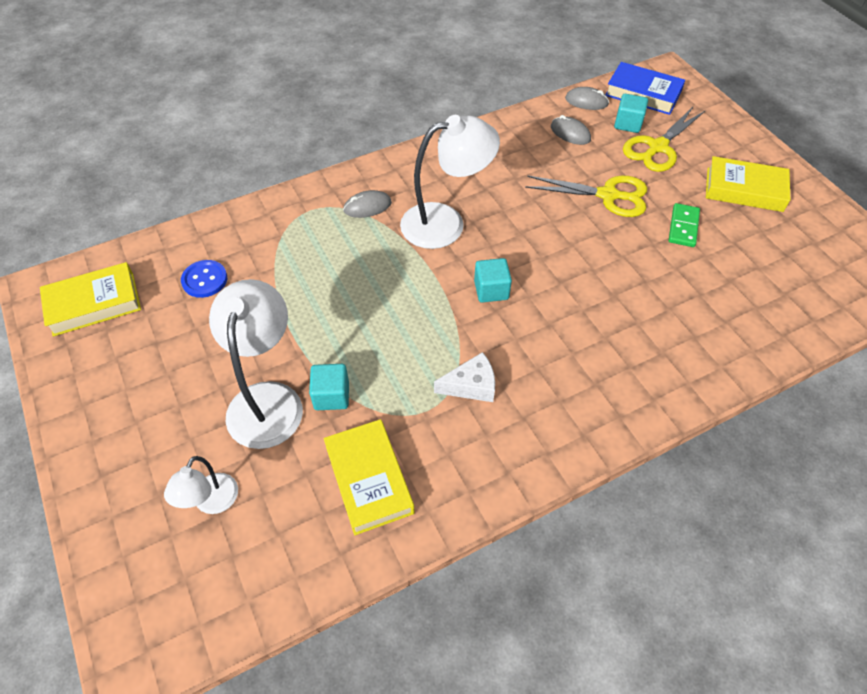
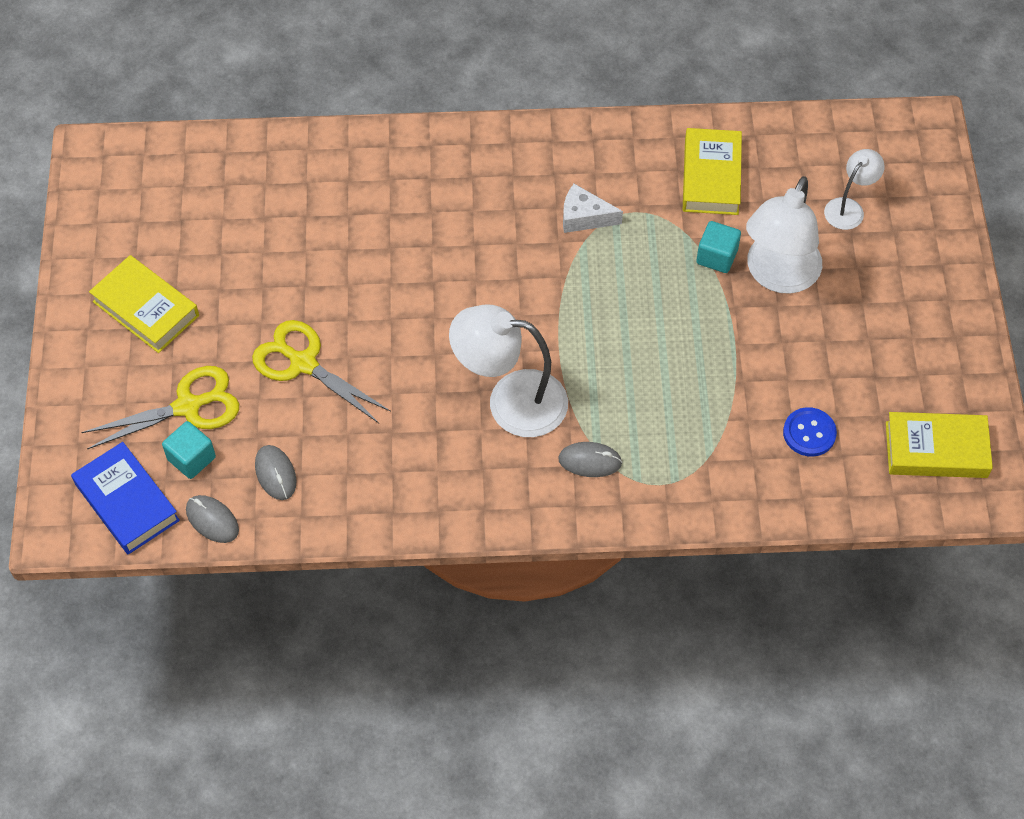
camera: 155 degrees left, 5 degrees up
(491, 290) = (509, 301): turquoise cube -> none
(683, 227) = (256, 291): green domino -> none

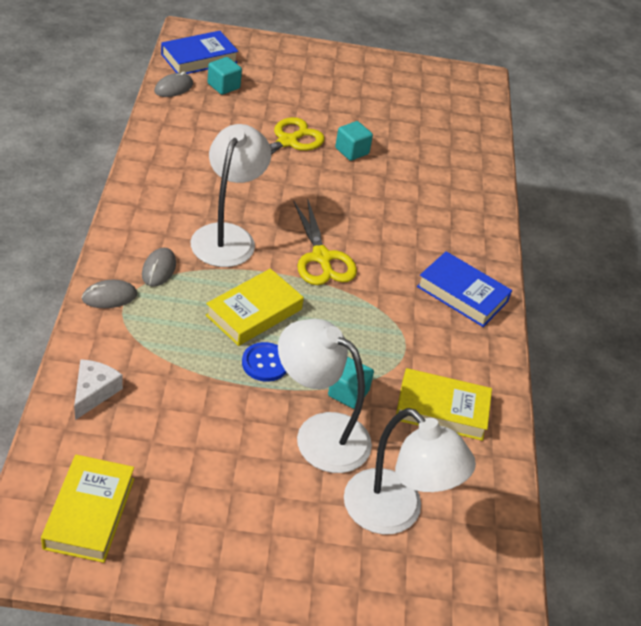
camera: 90 degrees right, 15 degrees down
(146, 309) = (347, 83): yellow book -> yellow book (254, 312)
(188, 406) = (265, 90): yellow scissors -> yellow scissors (321, 258)
(275, 474) = (200, 117): grey mouse -> grey mouse (109, 297)
(304, 289) = (352, 151): none -> turquoise cube
(538, 164) = (462, 294): none -> blue book
(584, 217) = (403, 312): white cheese -> white cheese (94, 392)
(809, 433) = (140, 416): blue button -> blue button (265, 363)
(849, 208) = (394, 513): white lamp -> white lamp, size x1.87

